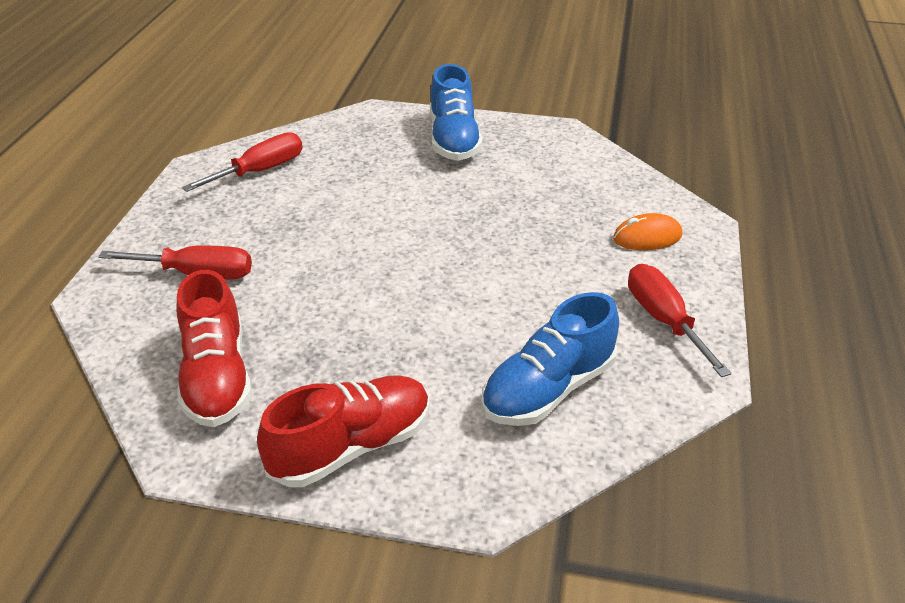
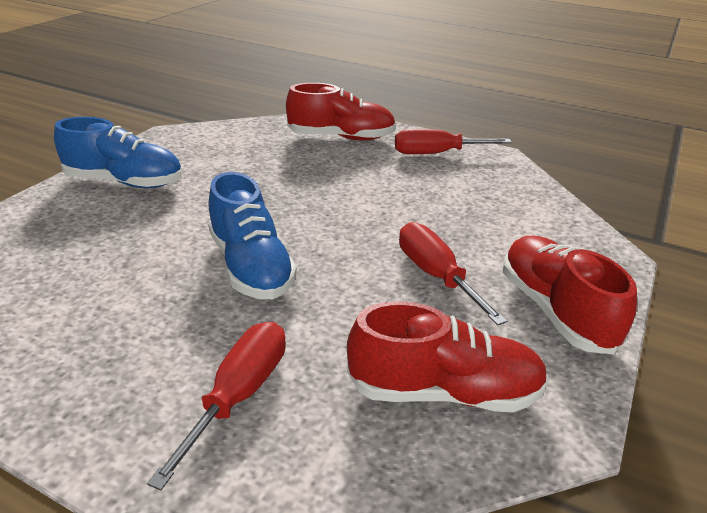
camera: 75 degrees left, 5 degrees down
(260, 171) = (46, 315): red screwdriver -> red screwdriver (436, 275)
(548, 389) = (498, 208): blue shoe -> blue shoe (251, 266)
(647, 237) = (341, 137): orange mouse -> red shoe

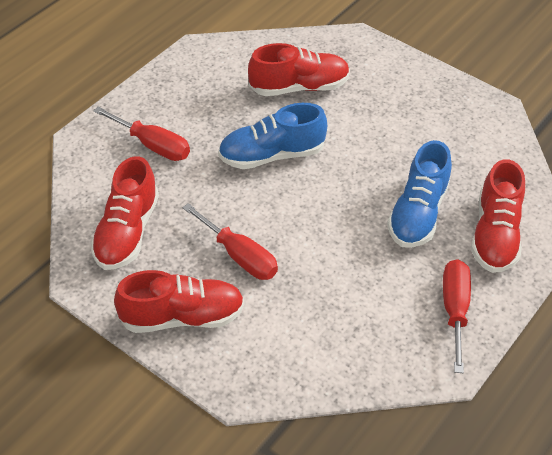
camera: 100 degrees right, 15 degrees up
(108, 254) = (299, 87): none -> red shoe
(125, 182) = (403, 87): blue shoe -> blue shoe (417, 213)
(436, 275) = (239, 256): red screwdriver -> red screwdriver turned 60 degrees clockwise

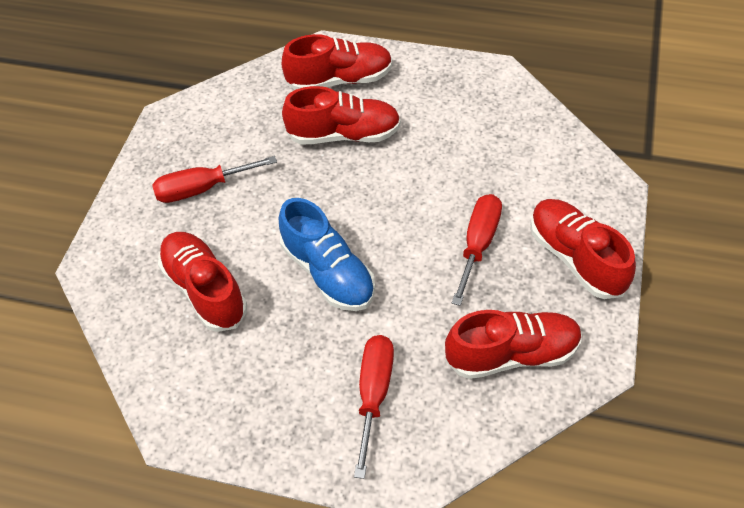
camera: 110 degrees left, 5 degrees up
(417, 213) = (344, 134): blue shoe -> red shoe
(454, 310) = (438, 83): red screwdriver -> red screwdriver (202, 189)

